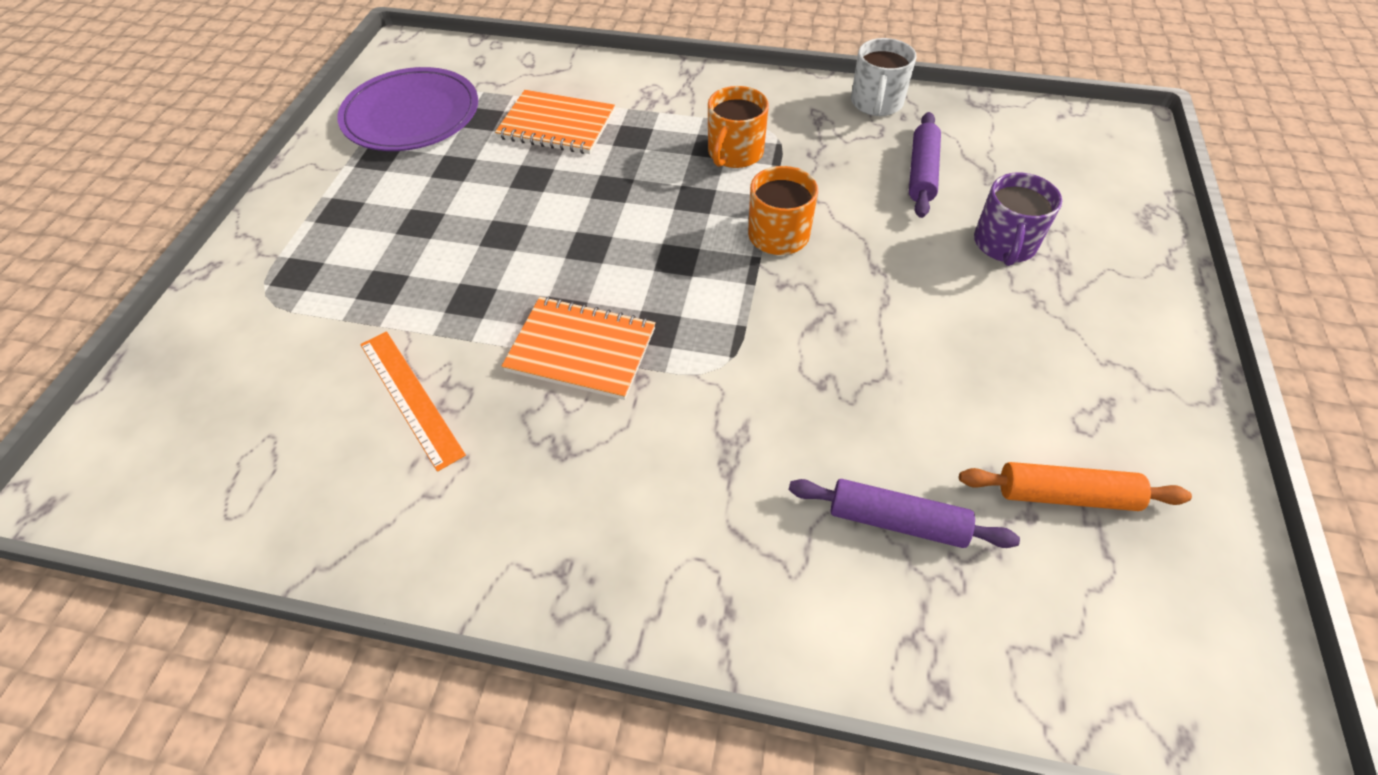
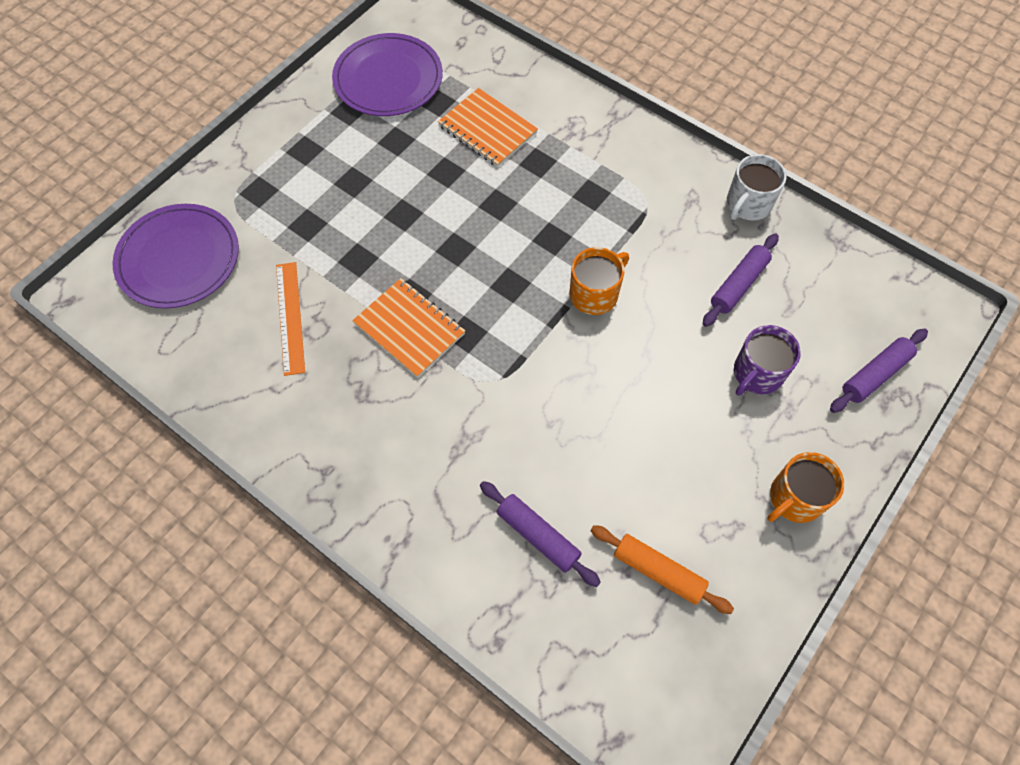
camera: 25 degrees right, 10 degrees up
(210, 388) = (178, 259): none -> purple plate
(735, 153) = (605, 208): orange mug -> orange mug (795, 498)
(1115, 202) = (875, 374): none -> purple rolling pin

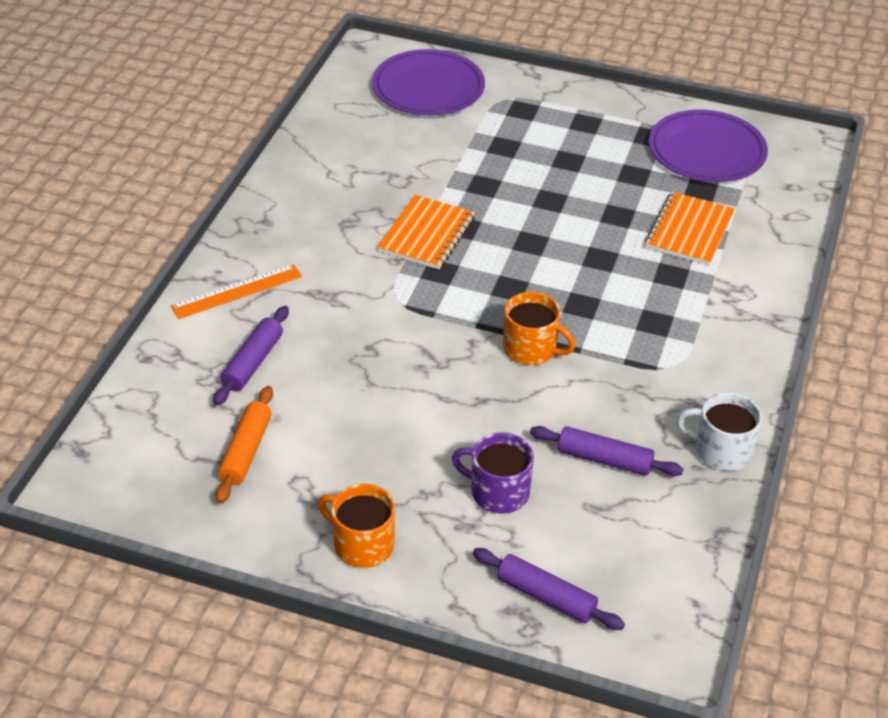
camera: 70 degrees right, 20 degrees down
(290, 317) = (403, 162): orange ruler -> orange ruler (237, 291)

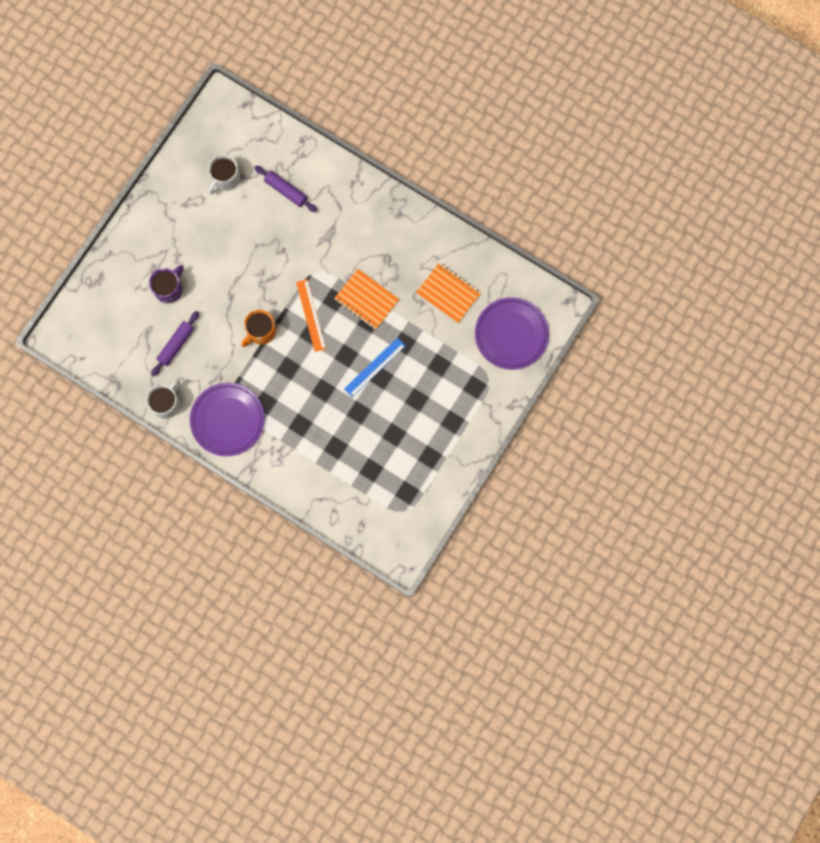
camera: 105 degrees right, 35 degrees up
(237, 291) = (342, 191): orange ruler -> orange ruler (311, 315)
(246, 451) = (225, 179): orange rolling pin -> white mug
(362, 544) = (154, 221): orange mug -> none
(536, 209) = (374, 367): none -> blue ruler
(546, 596) = (103, 294): purple rolling pin -> none
(689, 231) = (335, 449): orange notebook -> orange notebook (448, 293)
(706, 151) = (407, 487): purple plate -> purple plate (227, 420)

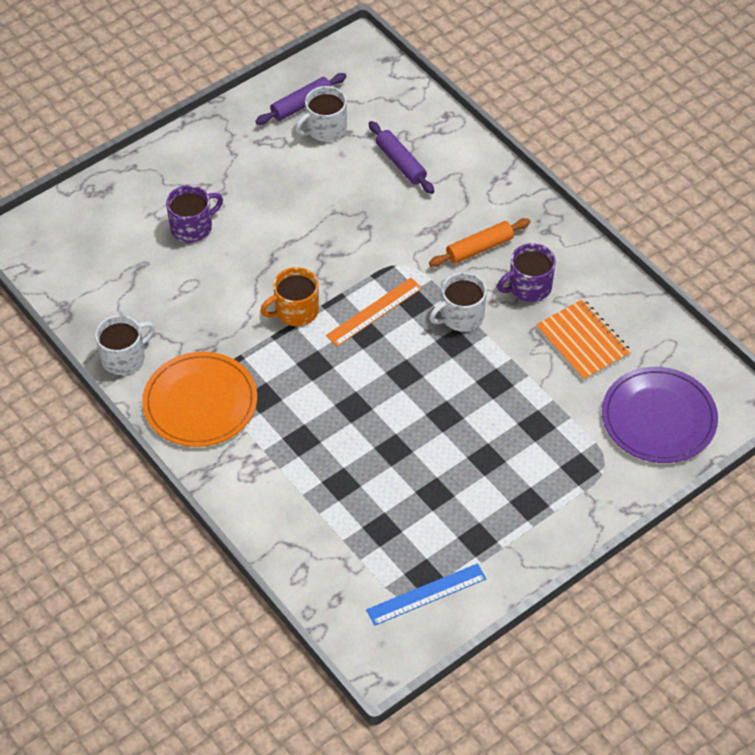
camera: 20 degrees right, 25 degrees down
(176, 345) = (171, 293): purple rolling pin -> purple rolling pin (301, 105)
(227, 420) = (200, 402): purple plate -> orange plate
(311, 315) = (374, 312): orange ruler -> orange ruler turned 45 degrees clockwise
(360, 243) = (479, 248): none -> orange rolling pin
(366, 300) = (461, 316): orange notebook -> white mug
(374, 367) = (439, 400): blue ruler -> blue ruler (426, 594)
(402, 263) = (529, 287): none -> purple mug

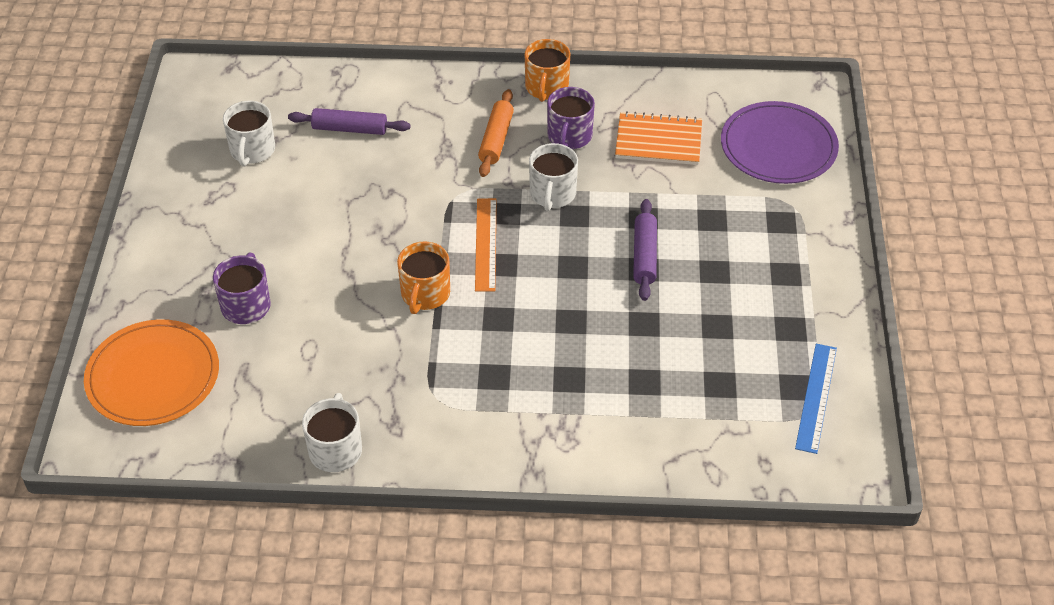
camera: 50 degrees left, 5 degrees down
(200, 402) = (450, 425): orange plate -> orange plate (153, 376)
(301, 105) = (206, 148): purple rolling pin -> purple rolling pin (644, 256)
(564, 240) = (546, 88): none -> orange mug

